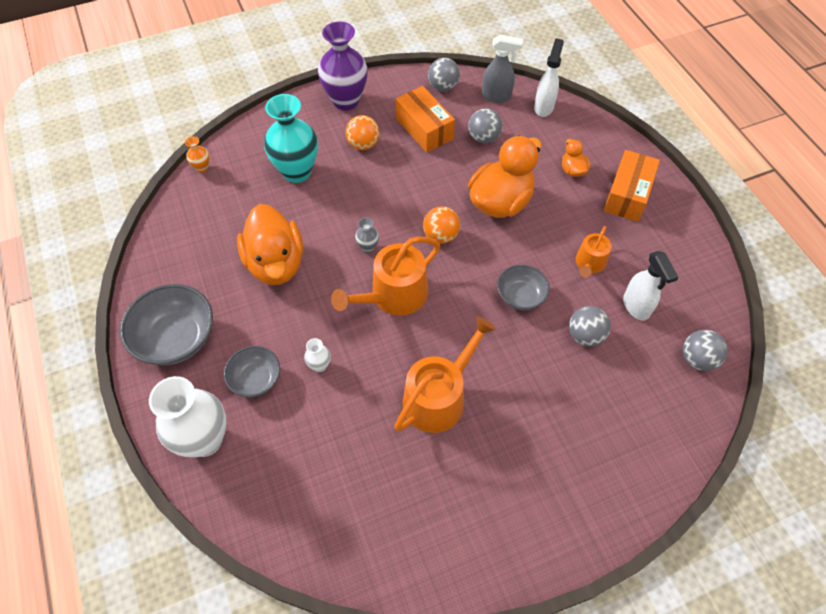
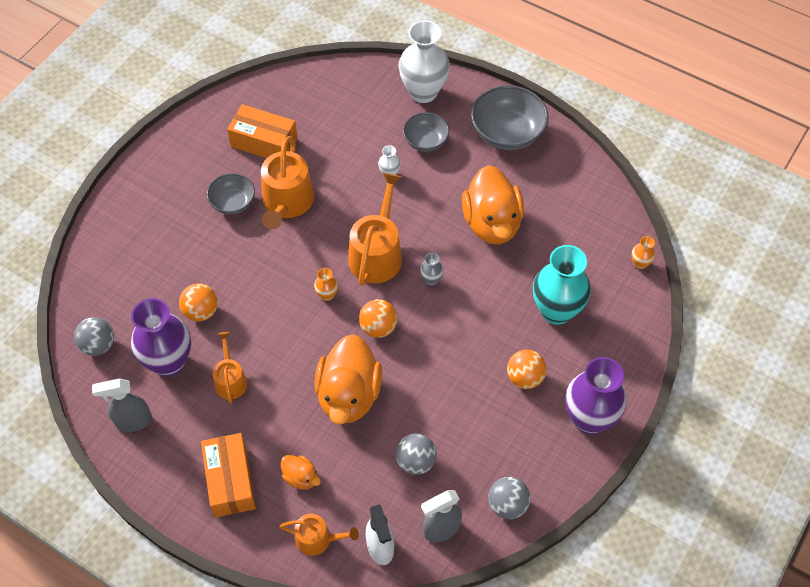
camera: 145 degrees right, 0 degrees up
(276, 263) = (492, 223): orange duck -> orange duck turned 135 degrees counterclockwise
(424, 129) = (483, 434): orange box -> orange box (264, 142)
(463, 285) = (327, 295): none -> orange vase
(520, 296) = (273, 313): grey bowl -> grey bowl (233, 202)
(583, 131) = (317, 539): none -> orange watering can
(585, 335) = (201, 311): grey ball -> orange ball
(636, 307) = (169, 362): white spray bottle -> purple vase
(689, 276) = (133, 421): none -> grey spray bottle

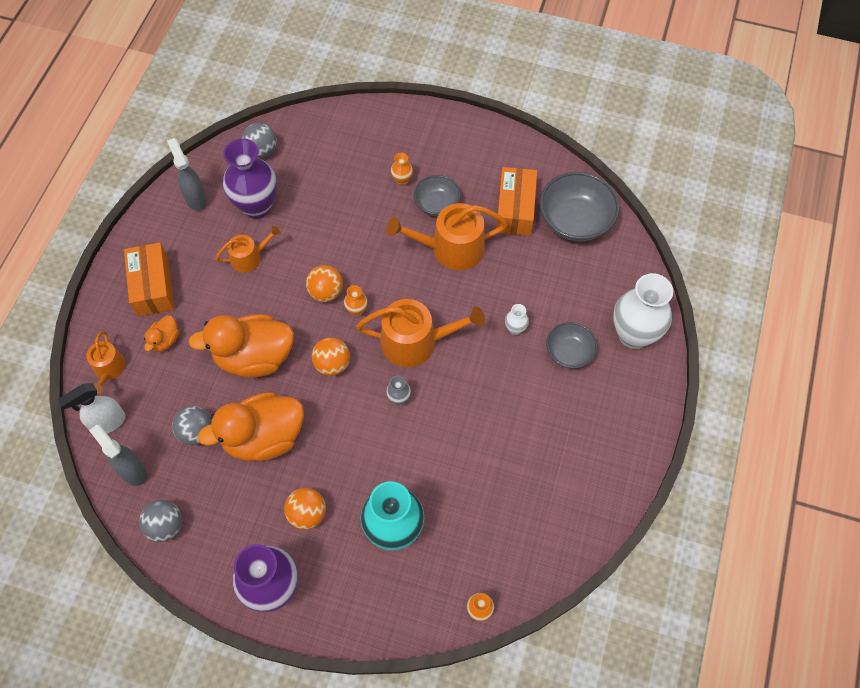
camera: 75 degrees right, 5 degrees up
(193, 225) = (402, 180): none -> orange vase
(201, 311) = (313, 214): orange ball -> orange ball (326, 292)
(230, 481) = (153, 286): orange box -> orange box turned 75 degrees counterclockwise
(492, 223) = (485, 441): orange duck -> orange duck (264, 437)
(507, 133) = (610, 432): grey bowl -> grey bowl (575, 220)

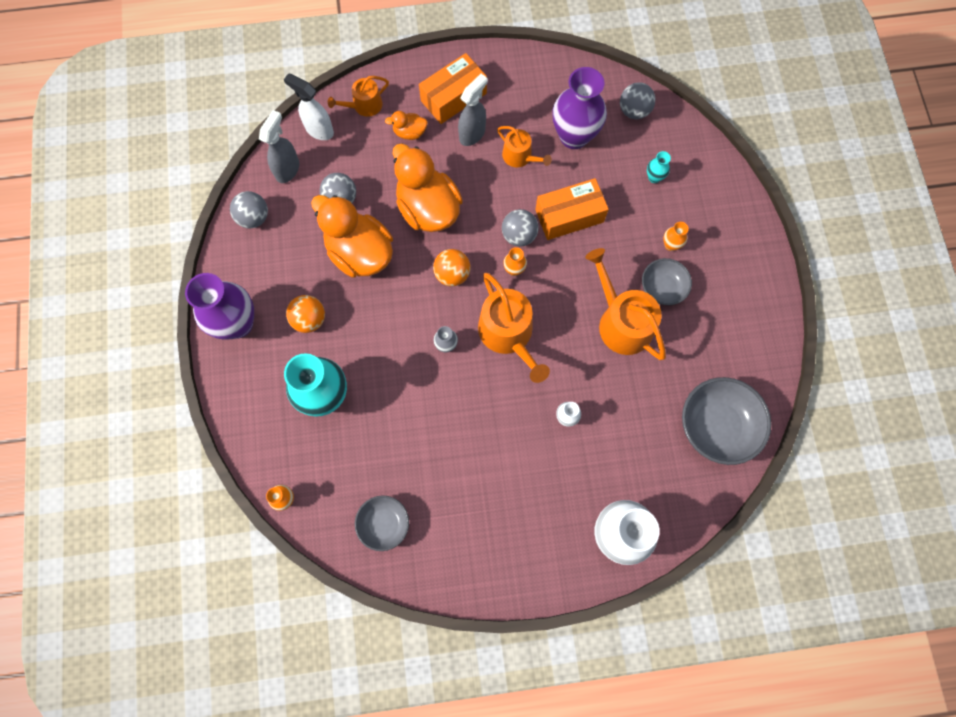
camera: 65 degrees right, 10 degrees up
(195, 198) = (555, 84): grey spray bottle -> grey spray bottle (472, 134)
(326, 292) = (519, 235): orange ball -> grey ball
(333, 164) = (654, 177): none -> turquoise vase
(515, 209) = (697, 362): orange box -> orange box (569, 216)
(569, 352) = (566, 478): grey bowl -> grey bowl (384, 524)

